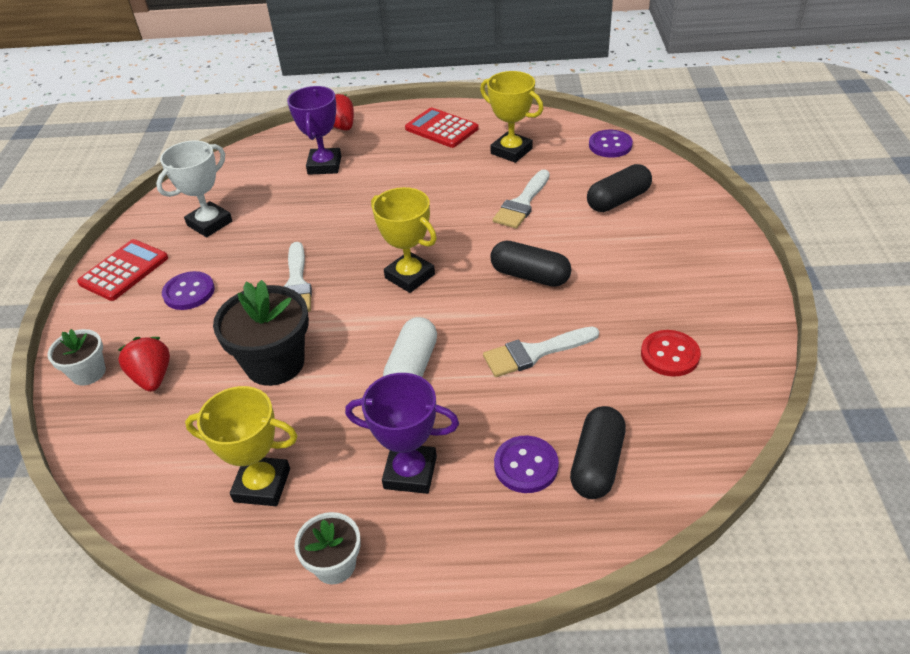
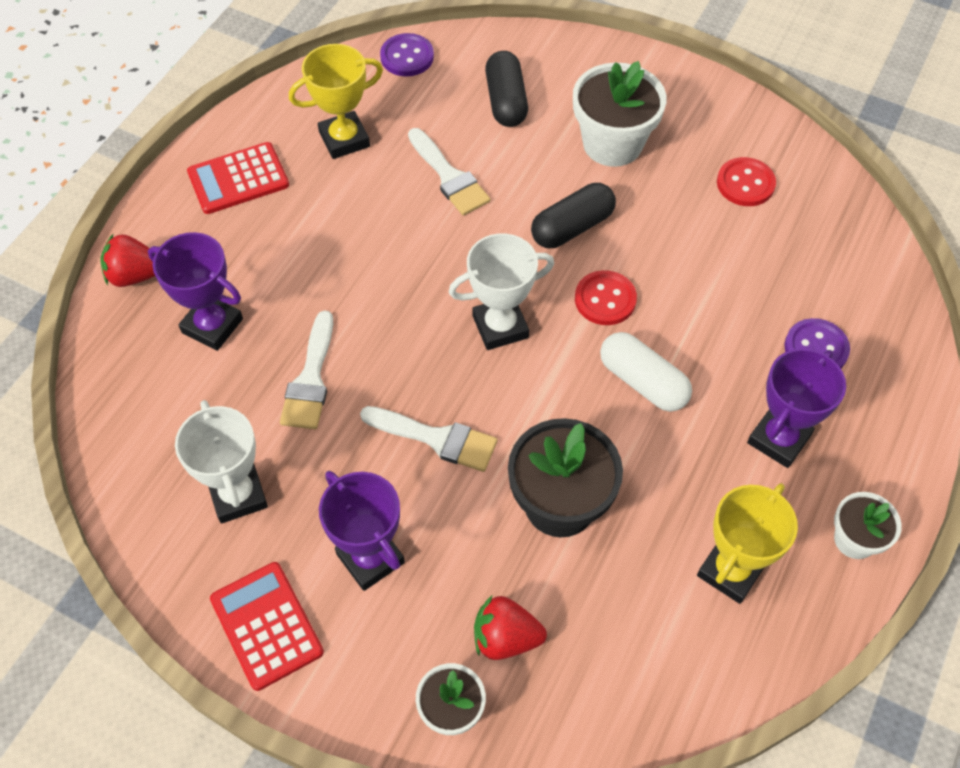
camera: 65 degrees left, 15 degrees up
(189, 292) = (370, 558): purple button -> purple trophy
(410, 276) = (500, 327): yellow trophy -> white trophy
(475, 318) = (605, 299): none -> red button
(534, 353) = (683, 276): white brush -> white brush (310, 379)
(597, 463) = (839, 298): black capsule -> none
(633, 265) = (612, 144): none -> white flower pot

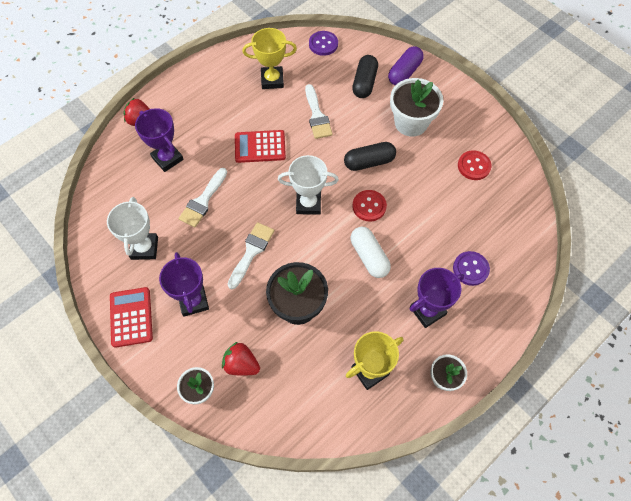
camera: 20 degrees right, 5 degrees up
(238, 179) = (211, 86): red calculator -> red calculator (260, 147)
(437, 438) = (251, 252): white brush -> white brush turned 105 degrees counterclockwise
(565, 67) = (404, 72): none -> purple capsule

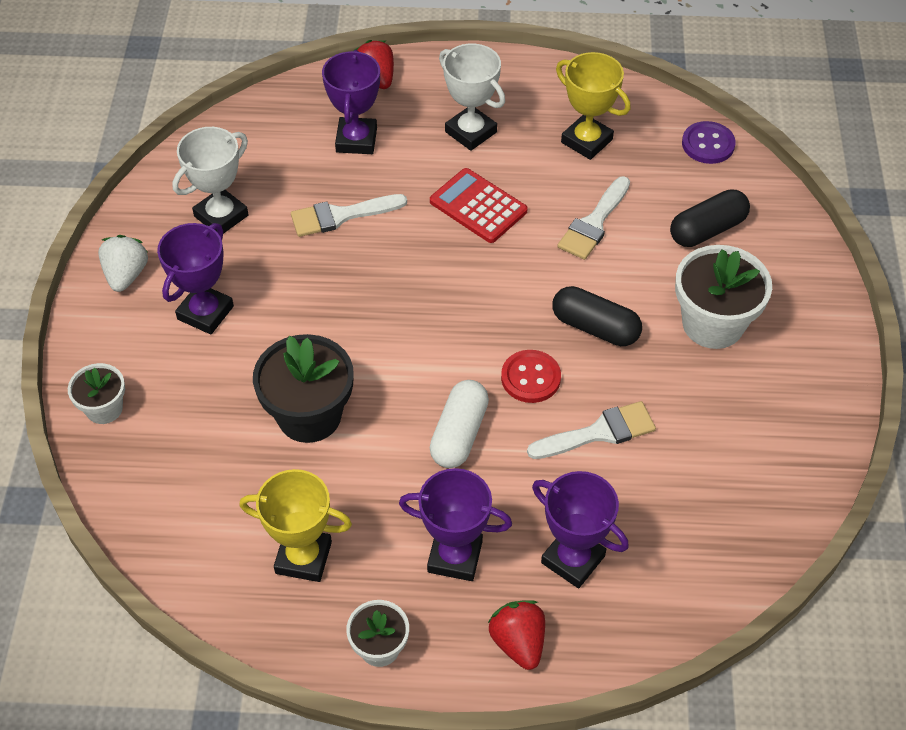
camera: 45 degrees right, 10 degrees down
(131, 317) = (126, 275): red calculator -> white strawberry
(241, 364) = (176, 421): red strawberry -> red strawberry (518, 642)
(251, 252) = (328, 313): white brush -> white brush (599, 432)
(308, 204) = (458, 315): white trophy -> white trophy (471, 132)
(404, 72) = (781, 257): purple capsule -> none
(470, 269) = (573, 559): purple button -> purple trophy
(473, 166) = (737, 444): red button -> none

